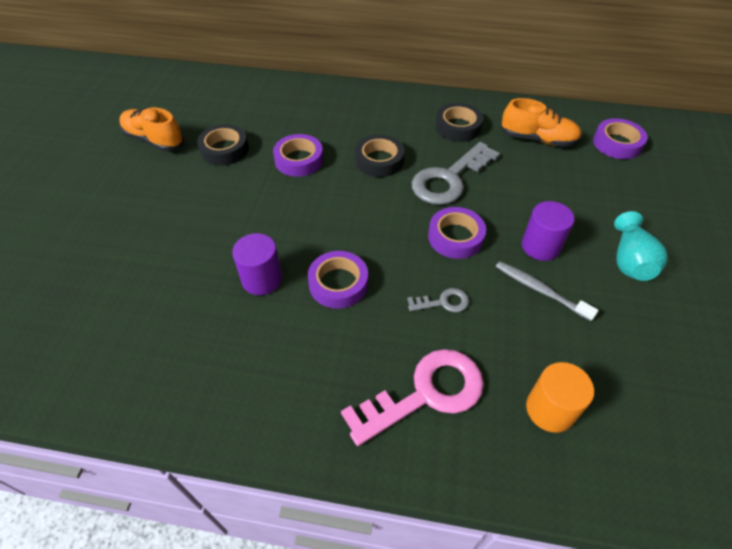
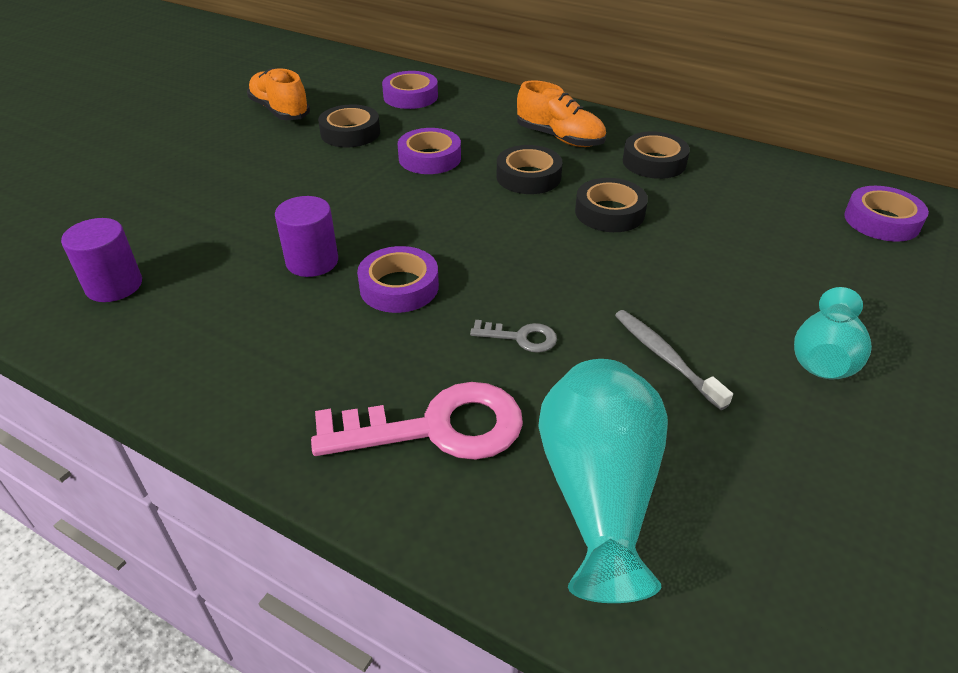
camera: 20 degrees right, 10 degrees down
(449, 179) = (609, 212): grey key -> black tape
(455, 237) = (580, 274): purple tape -> purple tape (410, 96)
(538, 139) = (761, 195): orange shoe -> orange shoe (560, 138)
(540, 246) = (695, 309): purple cylinder -> purple cylinder (114, 285)
(550, 409) = (598, 495): orange cylinder -> turquoise vase

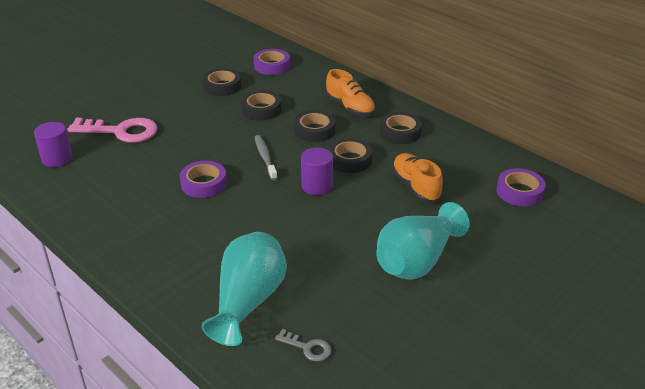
camera: 15 degrees right, 5 degrees down
(280, 111) = (187, 65): orange shoe -> orange shoe (415, 187)
(312, 261) = (164, 162): purple cylinder -> purple cylinder (317, 186)
(430, 158) = (261, 109): purple tape -> black tape
(436, 428) = (186, 257): pink key -> pink key (121, 131)
(521, 337) = (254, 221): grey key -> grey key (307, 347)
(665, 357) = (326, 245): grey toothbrush -> grey toothbrush (265, 157)
(824, 356) = (417, 261): turquoise vase -> turquoise vase, size x1.57

